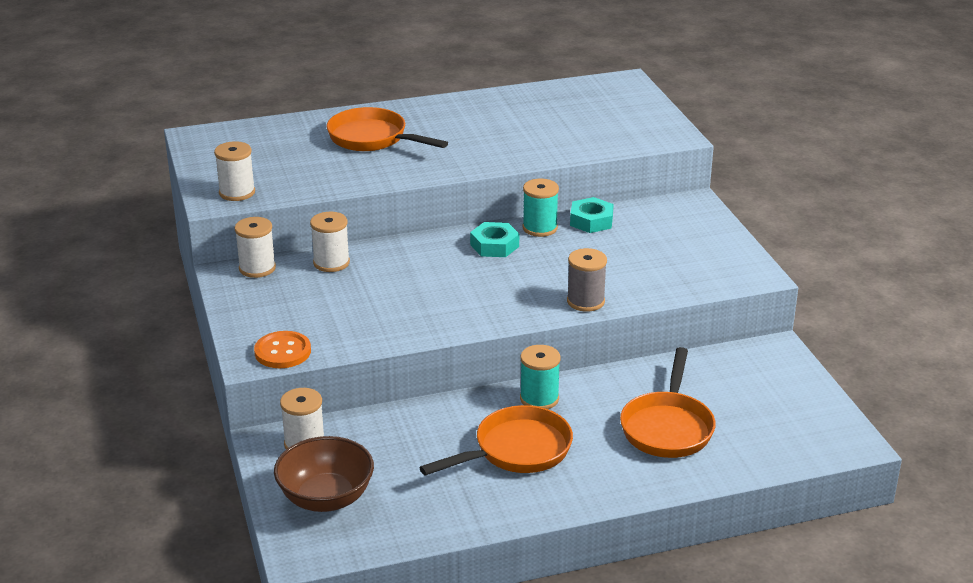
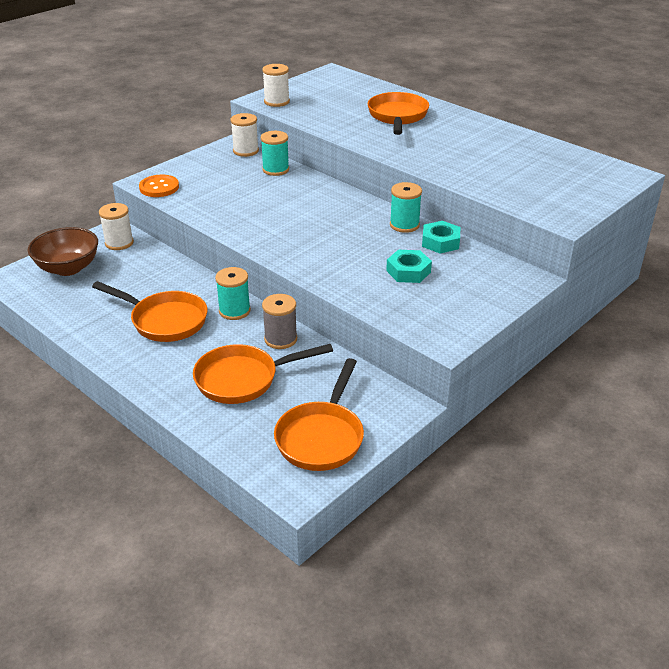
camera: 60 degrees right, 5 degrees up
(331, 263) = (275, 170): white spool -> turquoise spool
(494, 245) = (359, 215): turquoise nut -> turquoise nut (408, 271)
(585, 301) = (320, 272): grey spool -> grey spool (280, 339)
(789, 408) = (322, 437): none -> orange pan

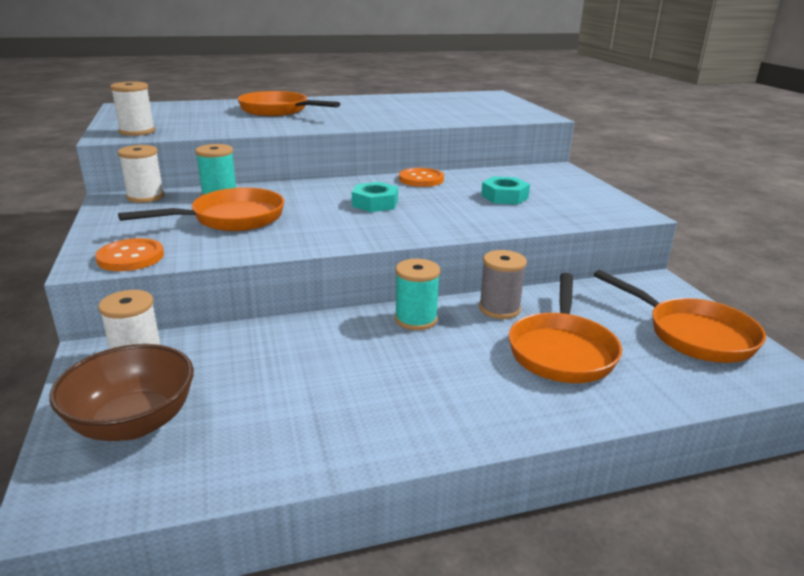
camera: 60 degrees left, 10 degrees down
(164, 320) = (386, 371): orange pan -> orange pan (231, 219)
(404, 225) = (421, 179): turquoise spool -> orange button
(440, 242) = (468, 176): turquoise nut -> turquoise nut (375, 203)

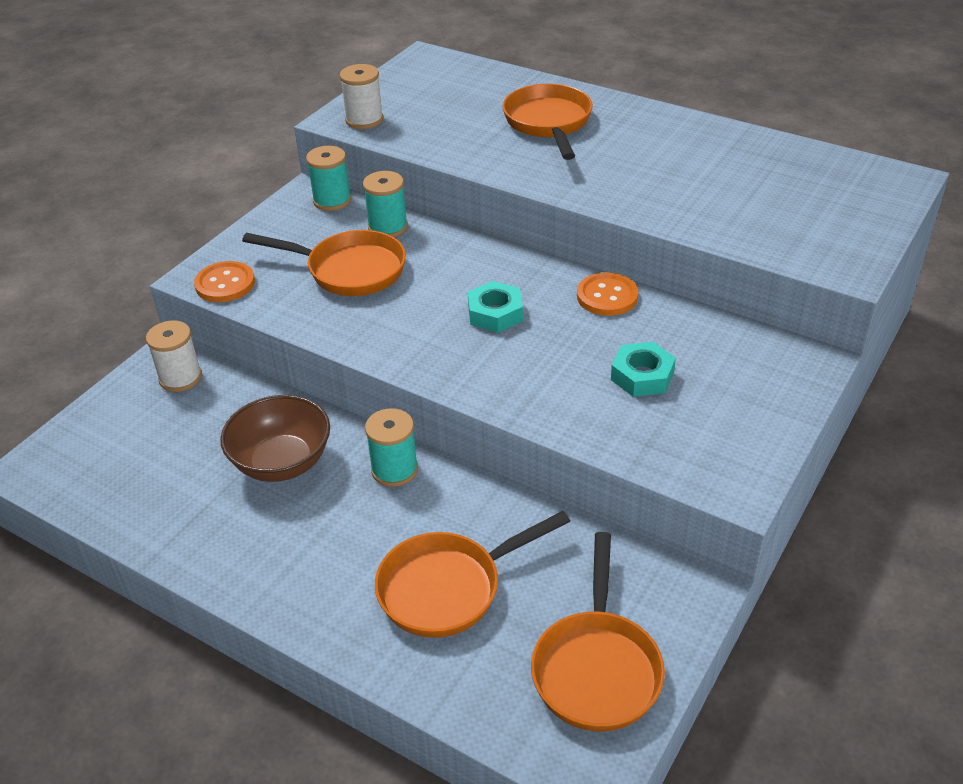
camera: 50 degrees right, 15 degrees up
(133, 423) = (117, 435): brown bowl -> brown bowl (282, 462)
(145, 197) = (332, 200): white spool -> turquoise spool
(499, 309) = (479, 507): grey spool -> none

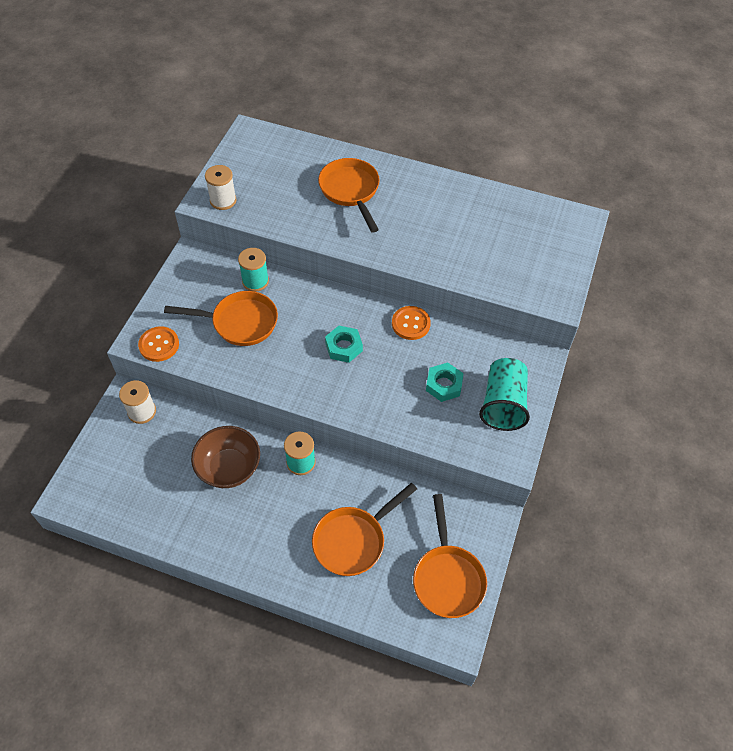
camera: 15 degrees left, 15 degrees up
(332, 200) = (210, 261): turquoise spool -> none
(736, 411) = (503, 404): none -> turquoise cup

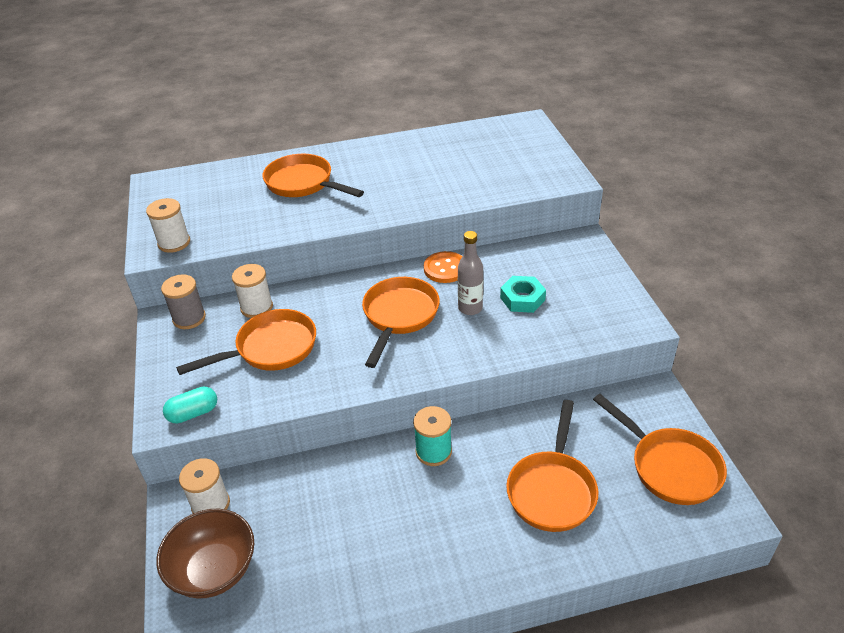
camera: 30 degrees left, 15 degrees down
(159, 345) = (193, 413): orange button -> turquoise capsule
(206, 265) = (189, 318): none -> grey spool
(229, 468) = (361, 501): brown bowl -> brown bowl (214, 570)
(255, 281) = (256, 307): turquoise spool -> white spool
(343, 347) = (399, 316): turquoise nut -> orange pan
(399, 370) = (470, 308): none -> grey bottle
(503, 404) = (588, 286): turquoise cup -> none

